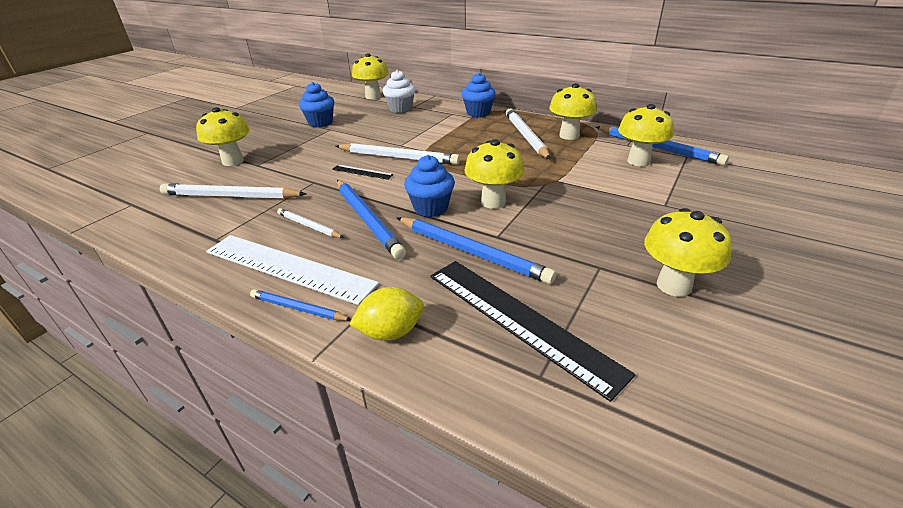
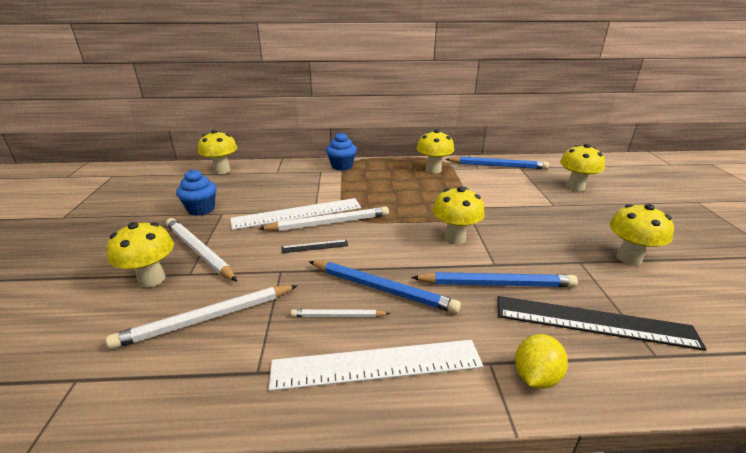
camera: 35 degrees left, 5 degrees down
(298, 308) = (441, 398): blue pencil -> none
(384, 143) = (297, 213): none -> white ruler
(400, 109) = (267, 177): white cupcake -> none
(431, 208) = (418, 259): blue cupcake -> none
(525, 136) = (404, 177): white pencil -> white pencil (199, 251)
(638, 161) = (500, 178): yellow mushroom -> yellow mushroom (575, 187)

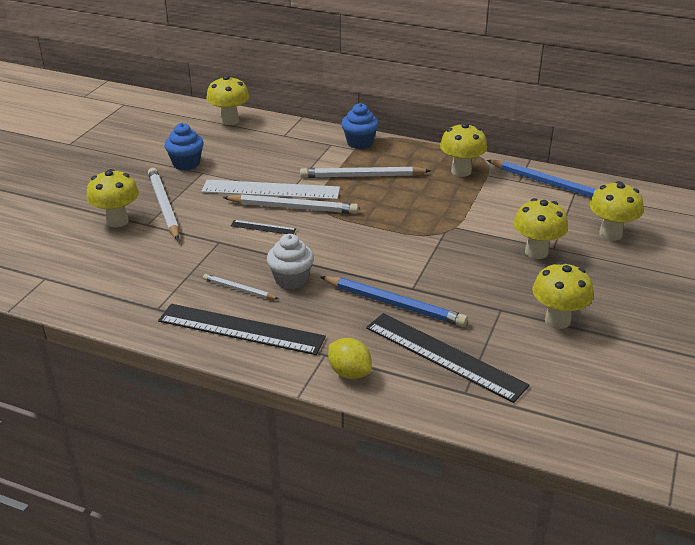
camera: 25 degrees right, 5 degrees up
(207, 318) = (143, 263): white pencil -> white pencil (362, 176)
(376, 364) = (241, 329): white ruler -> black ruler
(382, 289) = (291, 279): blue pencil -> white cupcake
(455, 238) = (401, 254): yellow mushroom -> yellow mushroom (536, 252)
(535, 376) = (349, 372): yellow lemon -> yellow lemon turned 75 degrees clockwise

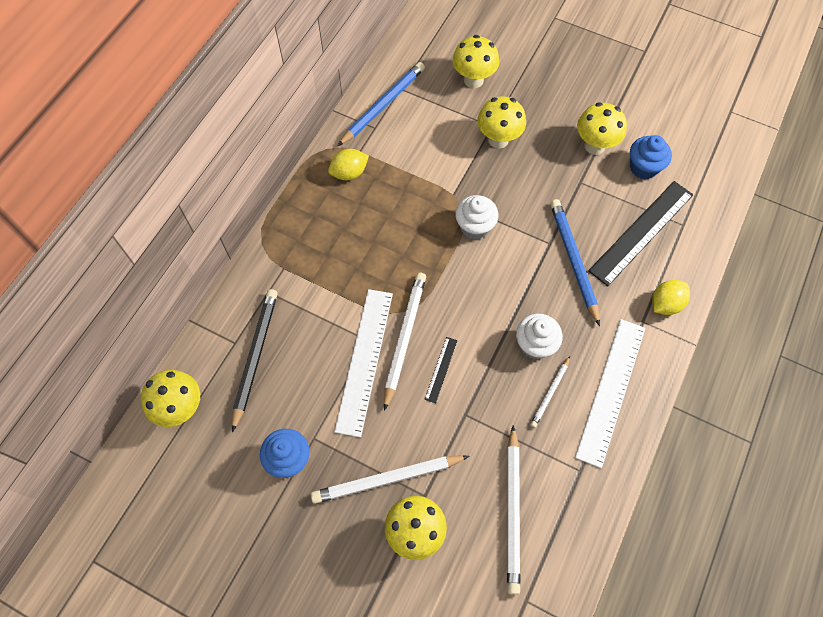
camera: 85 degrees left, 30 degrees up
(241, 329) = (611, 390): black ruler -> white ruler
(272, 144) = (255, 356): none -> black pencil
(359, 143) = (270, 261): blue cupcake -> blue cupcake (643, 167)
(362, 176) = (346, 266): white pencil -> white pencil (513, 511)
(394, 304) = (573, 260): blue pencil -> blue pencil turned 45 degrees counterclockwise
(420, 240) = (474, 227): none -> white cupcake
(461, 171) = (349, 173): yellow mushroom -> yellow lemon

